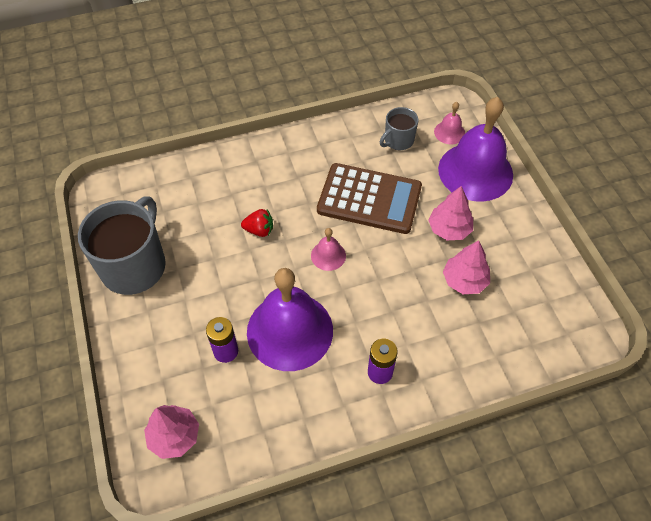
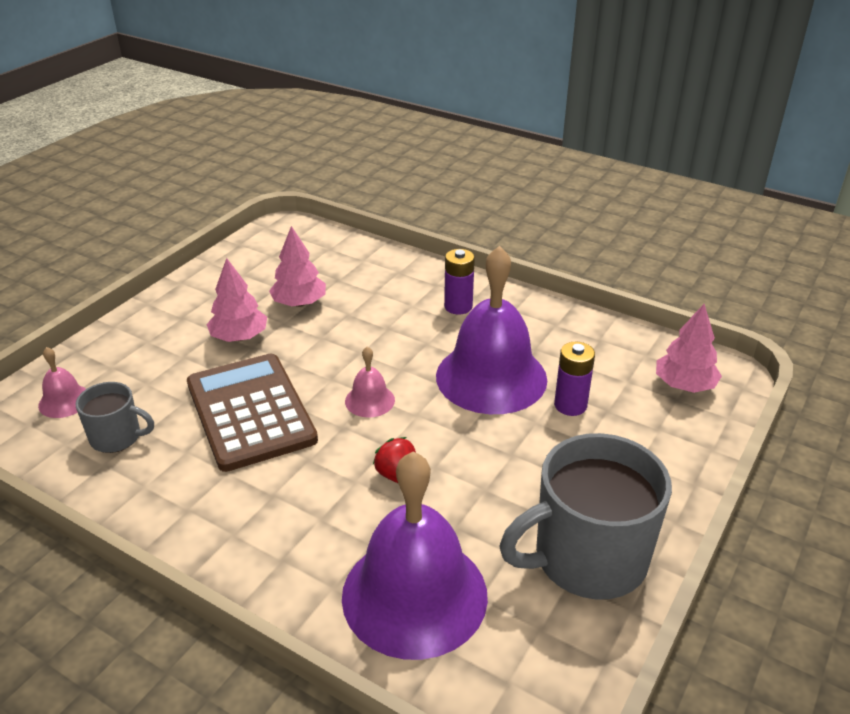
camera: 130 degrees left, 20 degrees down
(475, 171) = (126, 354): purple bell -> purple bell (414, 595)

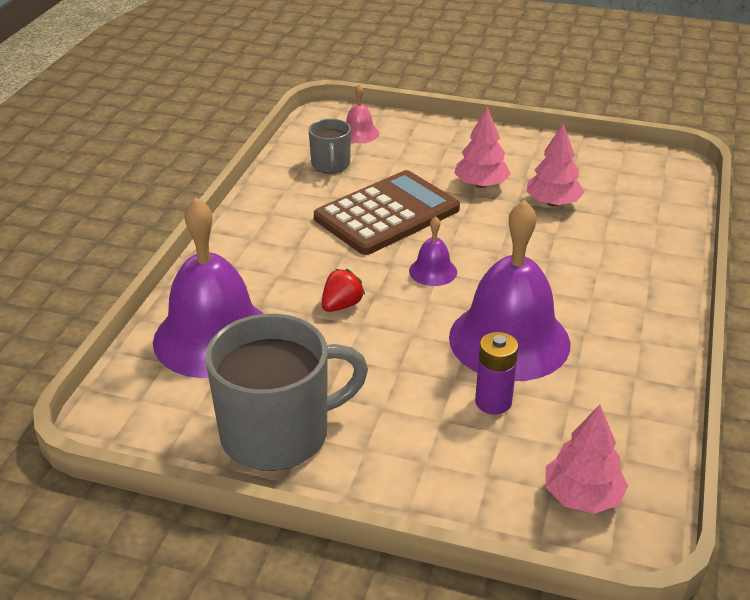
camera: 75 degrees right, 0 degrees up
(370, 400) = (433, 271): pink bell -> purple bell
(458, 306) = (618, 299): purple battery -> none
(587, 558) = (278, 433): grey mug -> grey mug turned 105 degrees clockwise

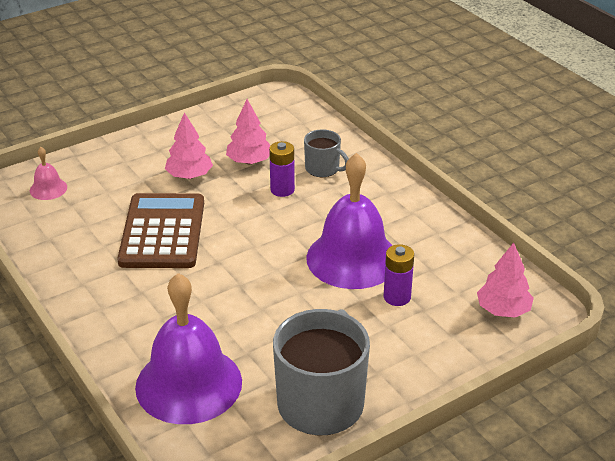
camera: 50 degrees left, 0 degrees up
(331, 165) = (67, 223): grey mug -> grey mug (323, 169)
(341, 305) = (232, 307): red strawberry -> none
(433, 271) = (250, 249): purple bell -> none
(543, 243) = (282, 190): none -> purple battery

